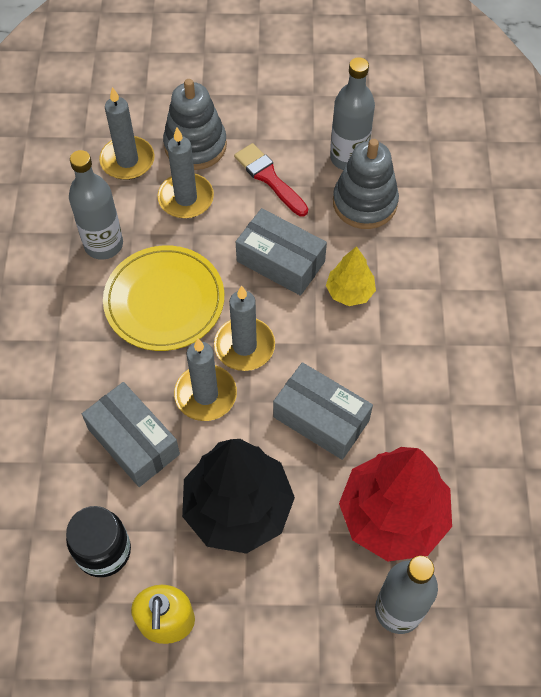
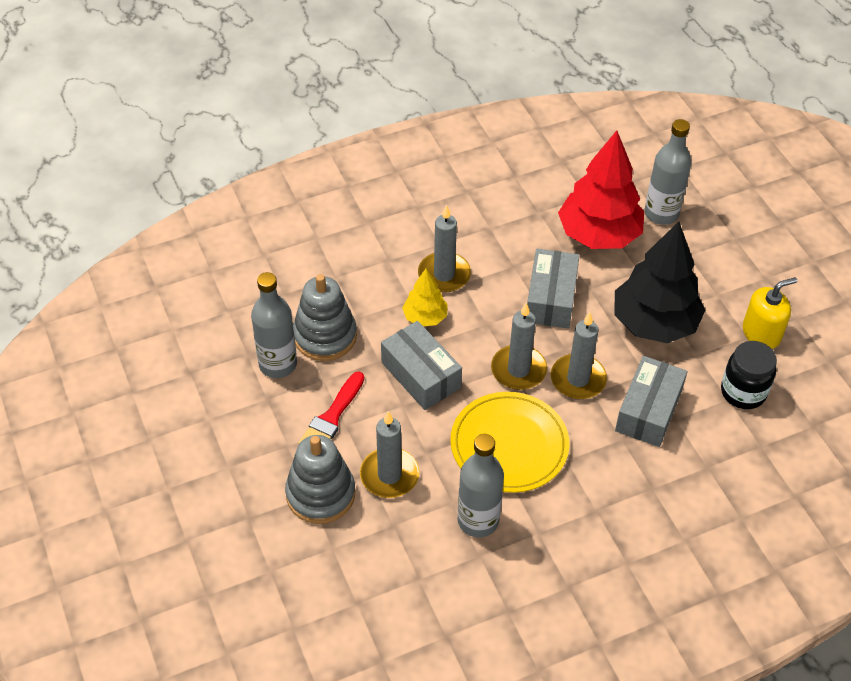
camera: 115 degrees left, 10 degrees down
(127, 160) = (368, 546): grey candle -> grey candle (444, 275)
(280, 261) = (421, 375): grey box -> grey box turned 45 degrees counterclockwise

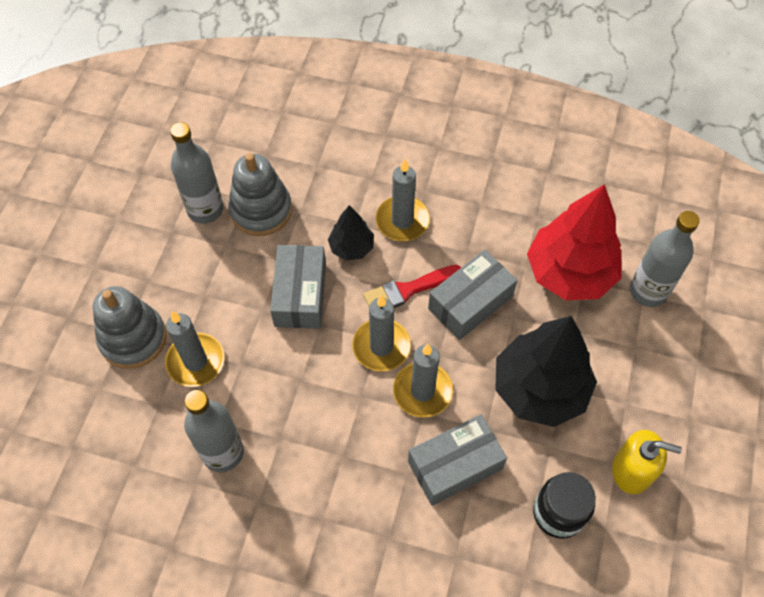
camera: 40 degrees right, 10 degrees up
(332, 417) = (201, 281): red brush -> red brush (408, 290)
(425, 317) = (351, 247): yellow tree -> black tree
(509, 445) = (310, 406): yellow plate -> none

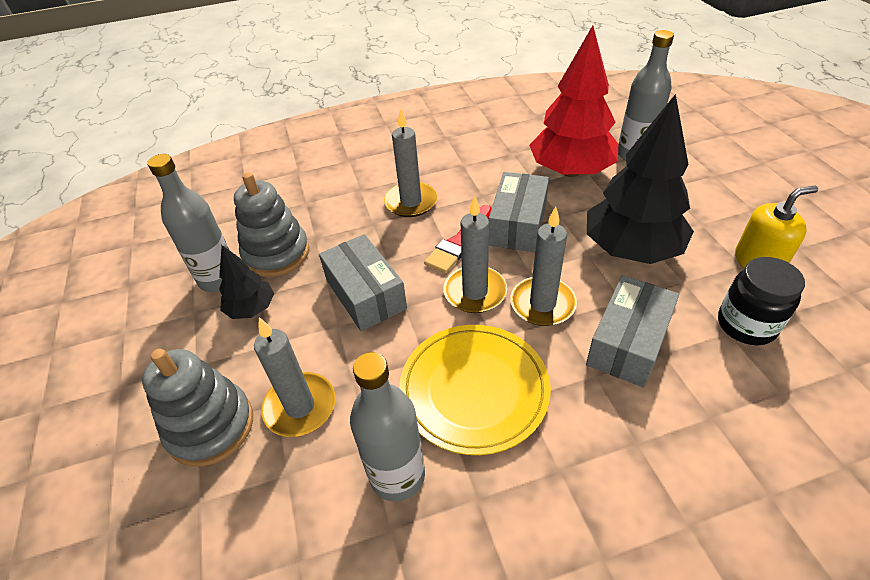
camera: 30 degrees left, 15 degrees down
(316, 426) = (474, 389): none -> yellow plate
(351, 247) = (383, 239): black tree -> black tree (251, 309)

